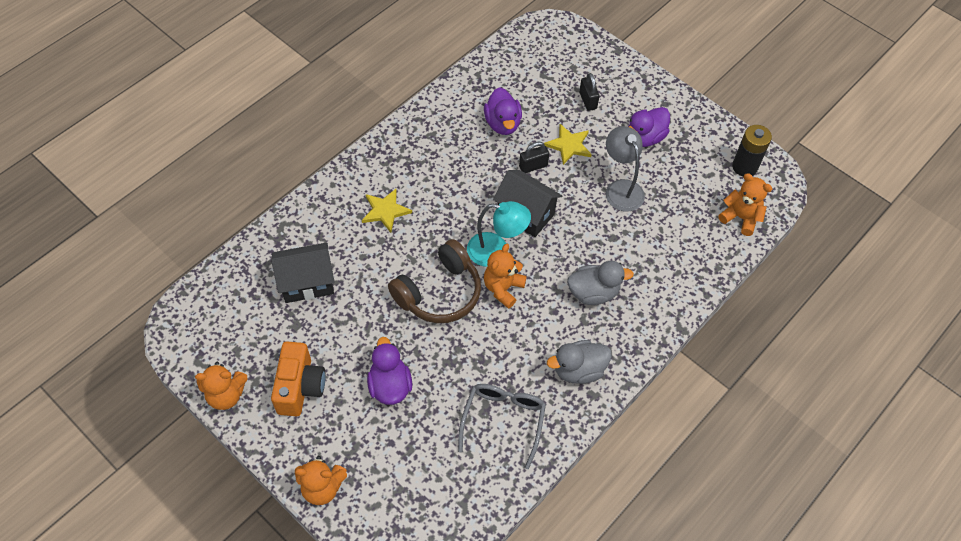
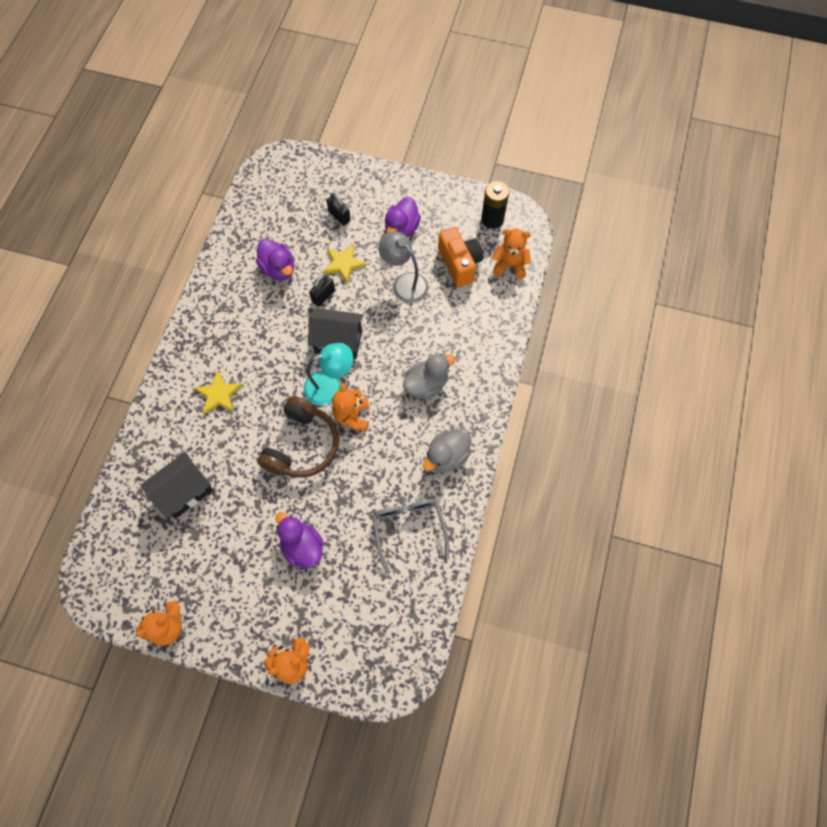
camera: 25 degrees left, 10 degrees up
(300, 387) = (228, 586): orange camera -> orange camera (459, 264)

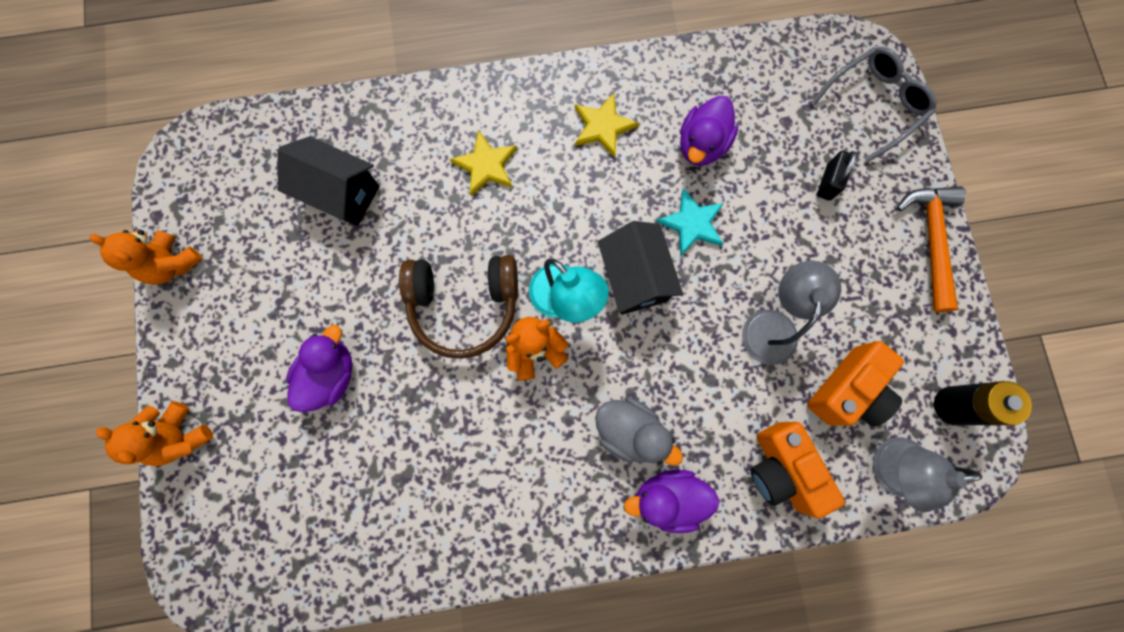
camera: 65 degrees right, 10 degrees up
(323, 296) = (692, 223): black padlock -> turquoise star
(343, 263) = (756, 225): yellow star -> yellow star (603, 126)
(400, 184) = (931, 240): none -> orange hammer
(401, 229) = (857, 279): purple duck -> purple duck (668, 498)
(409, 529) = (410, 506): grey glasses -> grey glasses (874, 104)
(447, 456) = (536, 511): grey duck -> none
(485, 316) = (781, 469): none -> orange camera
(509, 265) = (887, 468): orange teddy bear -> grey lamp

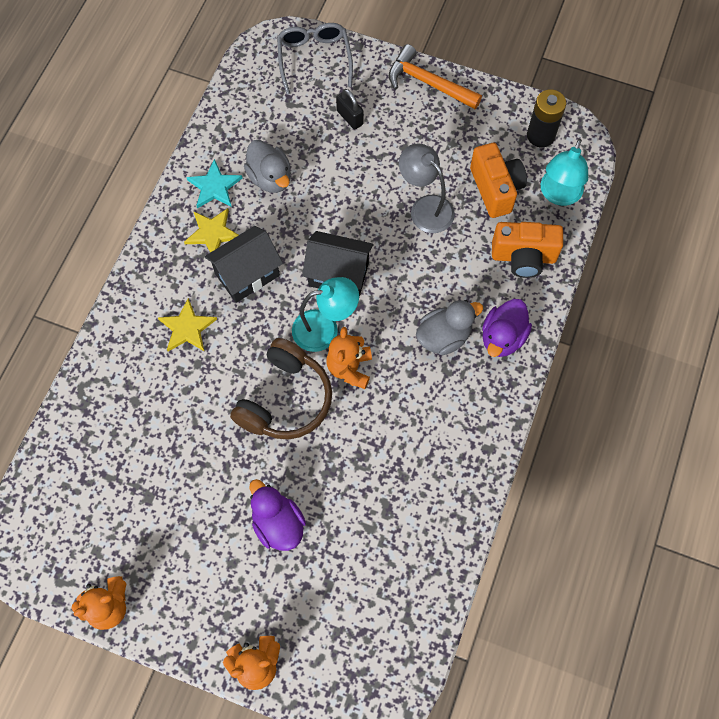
camera: 60 degrees left, 10 degrees down
(341, 194) = (139, 444): black house -> black house (247, 274)
(692, 223) = (323, 216): turquoise star -> turquoise star (214, 187)
(701, 144) = (270, 178): purple duck -> grey duck
(887, 468) = (558, 195): grey lamp -> turquoise lamp

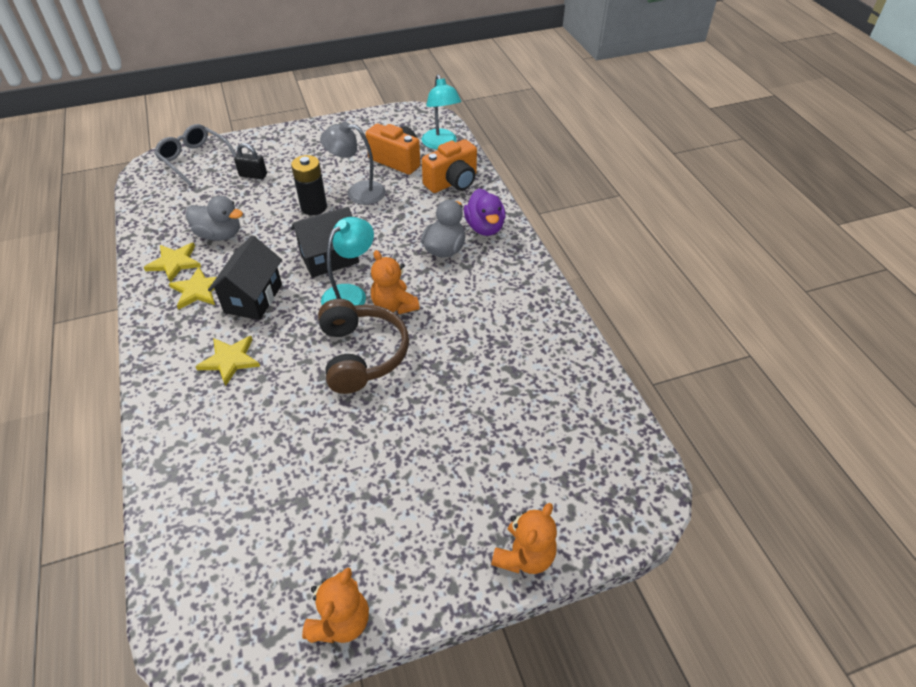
camera: 40 degrees left, 20 degrees down
(214, 187) = (174, 263): turquoise star -> yellow star
(278, 524) = (438, 439): purple duck -> none
(428, 83) = (295, 134): orange hammer -> none
(540, 135) = (398, 124): black battery -> black battery (314, 207)

